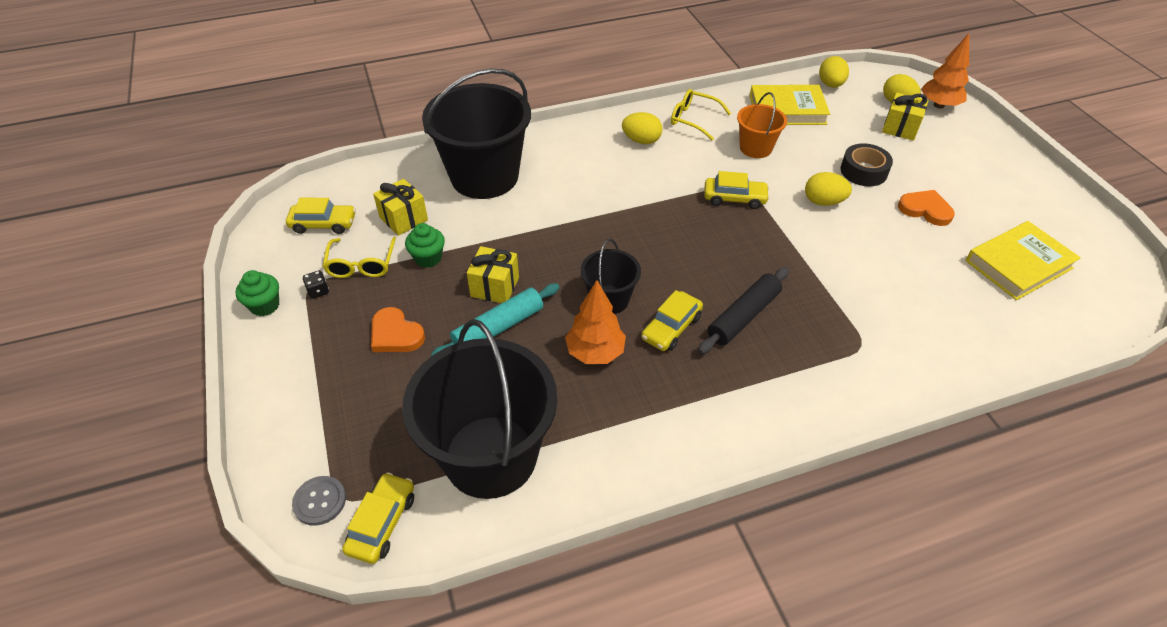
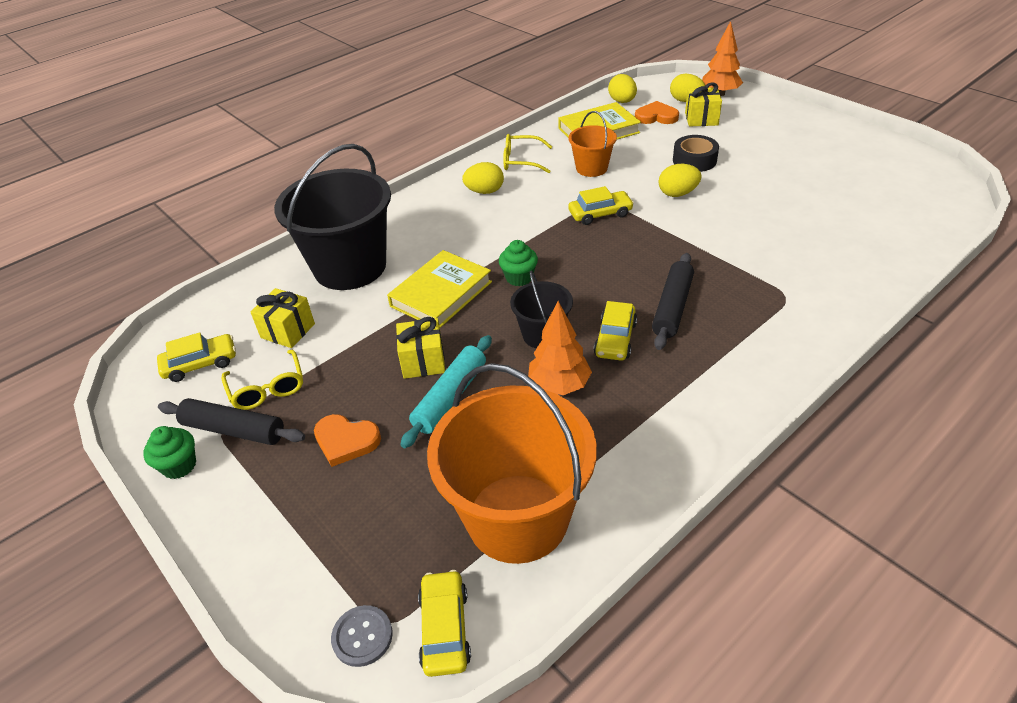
camera: 20 degrees left, 5 degrees down
(318, 291) = (234, 430): black dice -> black rolling pin
(428, 258) = (337, 358): green cupcake -> green cupcake (519, 277)
(490, 456) = (517, 518): black bucket -> orange bucket
(925, 210) = (763, 175): orange heart -> orange heart (656, 117)
(1018, 264) = (862, 193): yellow book -> yellow book (441, 294)

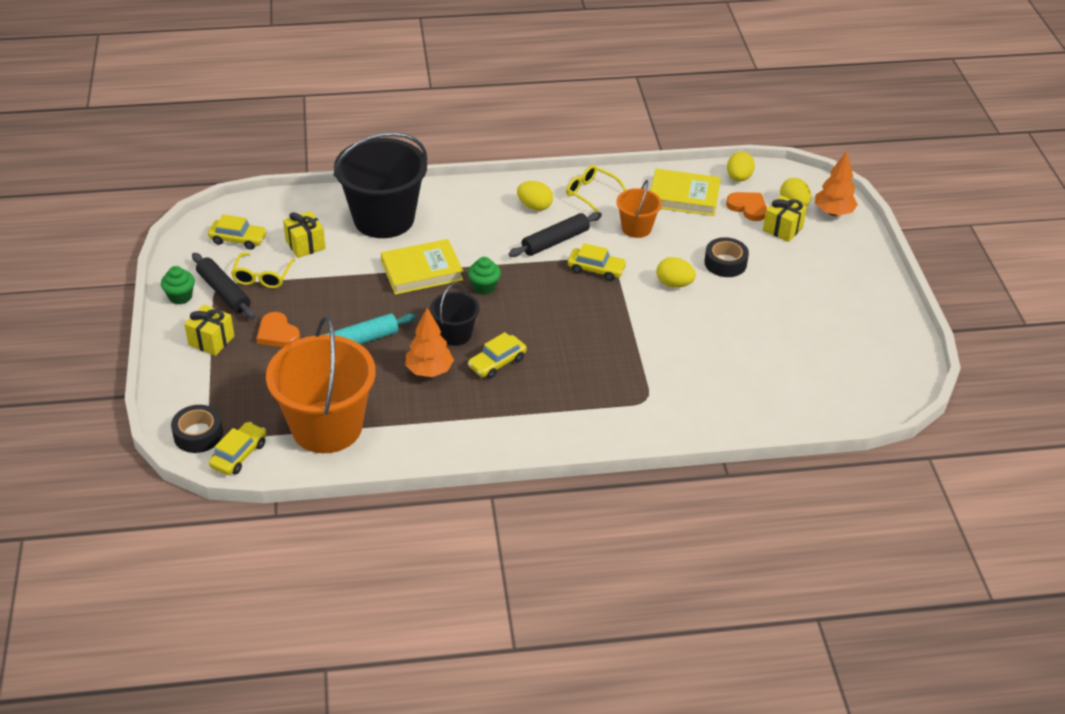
camera: 30 degrees right, 0 degrees up
(362, 636) = (198, 434): grey button -> black tape
(423, 361) = (365, 310): yellow gift -> yellow gift (211, 340)
(672, 307) = (559, 363): black rolling pin -> black rolling pin (555, 241)

